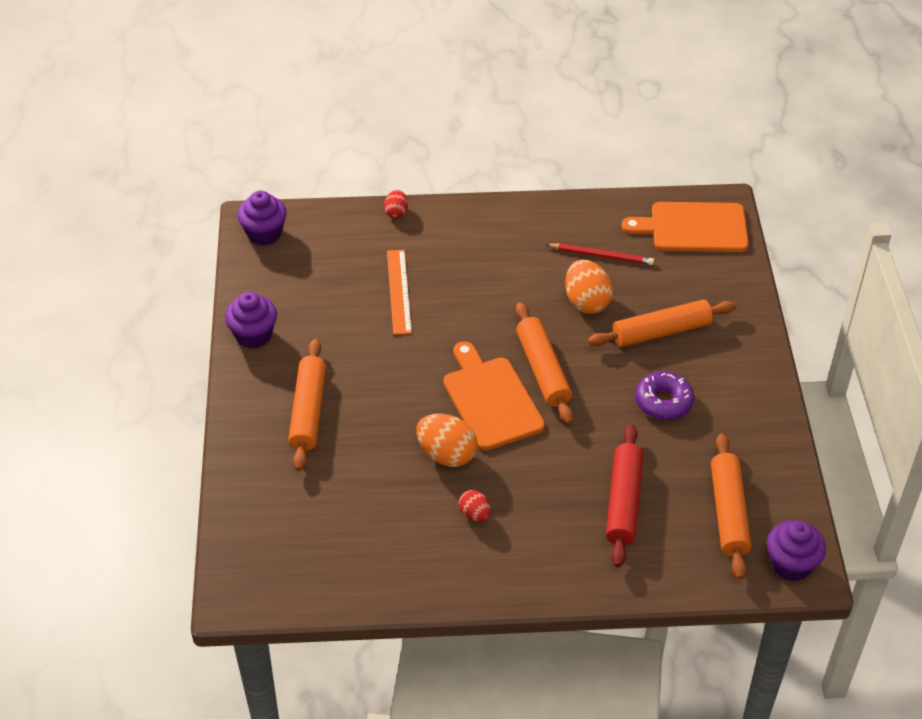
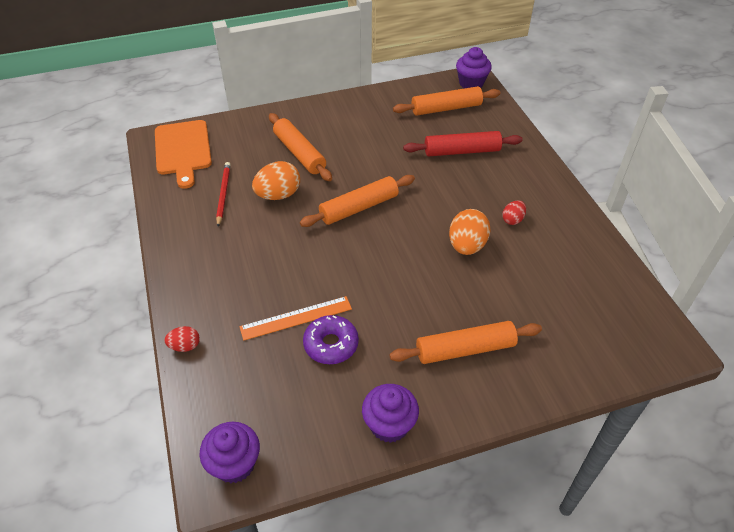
camera: 105 degrees left, 0 degrees up
(491, 399) = (401, 231): orange cutting board -> none
(663, 402) = (366, 144): purple donut -> purple donut (331, 344)

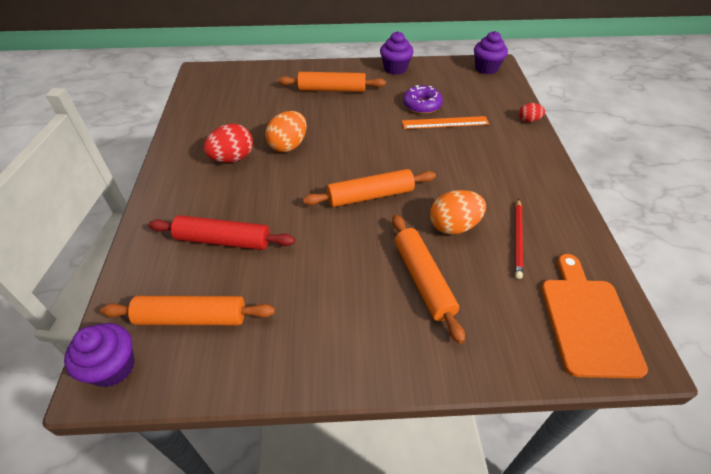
camera: 165 degrees left, 0 degrees up
(512, 220) = (232, 158): red egg -> red egg, size x1.80

